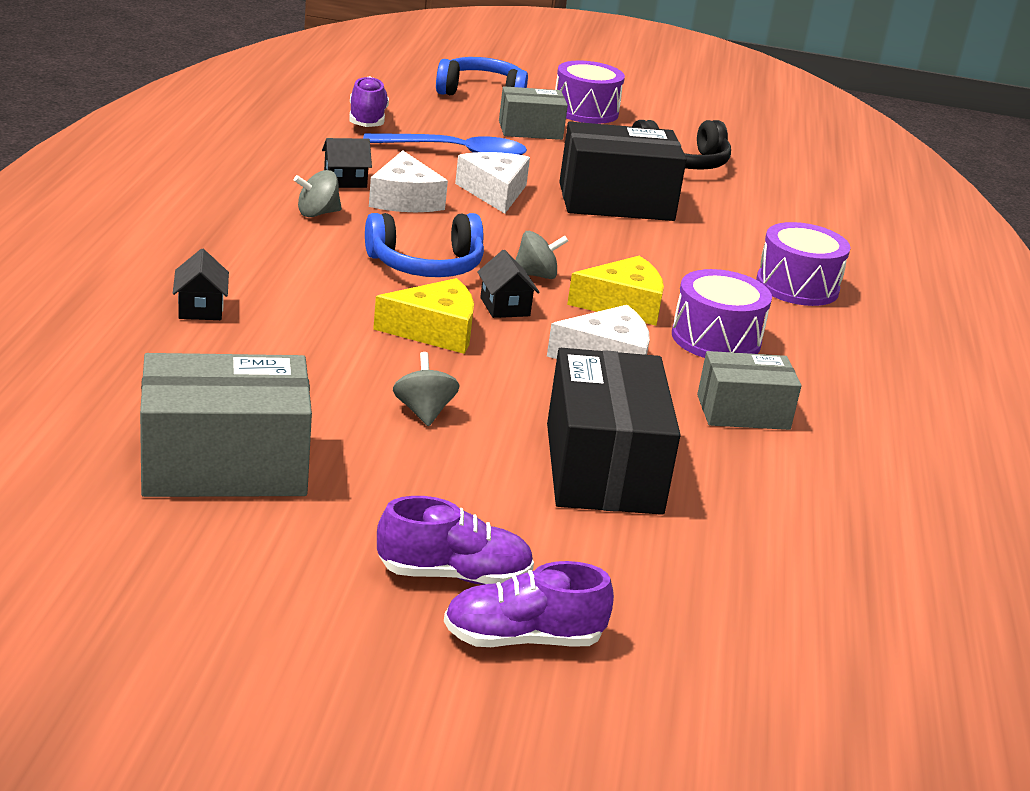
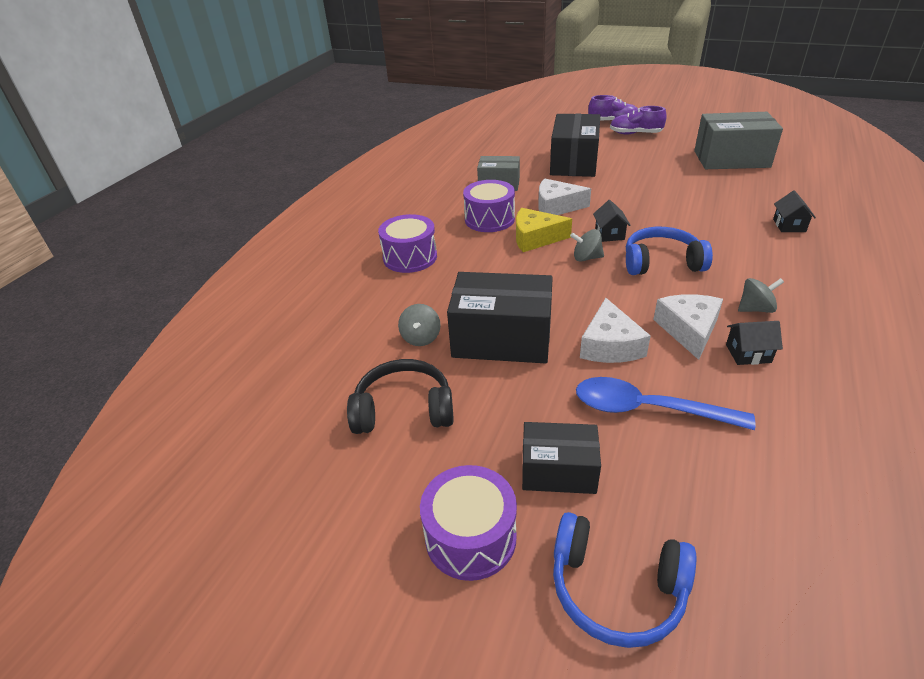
camera: 160 degrees left, 10 degrees up
(367, 120) = (763, 481): purple shoe -> none
(424, 412) = (652, 180): grey spinning top -> grey spinning top (421, 338)
(435, 331) = (650, 217): yellow cheese -> none
(530, 130) = (558, 471): grey box -> black box

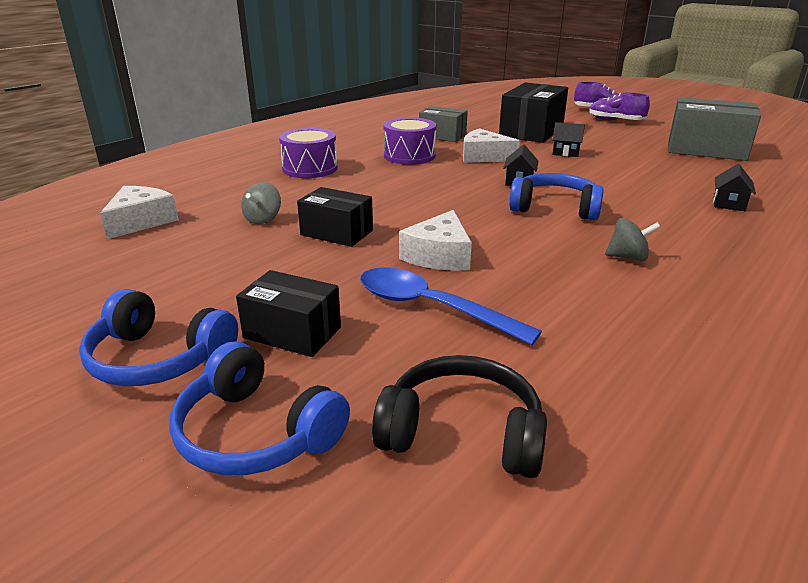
camera: 15 degrees right, 10 degrees down
(404, 409) = (196, 261): black headphones -> black headphones (462, 433)
(470, 537) = (158, 359): purple drum -> blue headphones
(502, 339) = (337, 233): black box -> black box, size x0.61
(535, 238) = (440, 174): yellow cheese -> none
(586, 258) = (478, 193): grey spinning top -> none
(688, 330) = (535, 260): white cheese -> white cheese (141, 221)
(748, 353) = (586, 288): black house -> black house (565, 152)

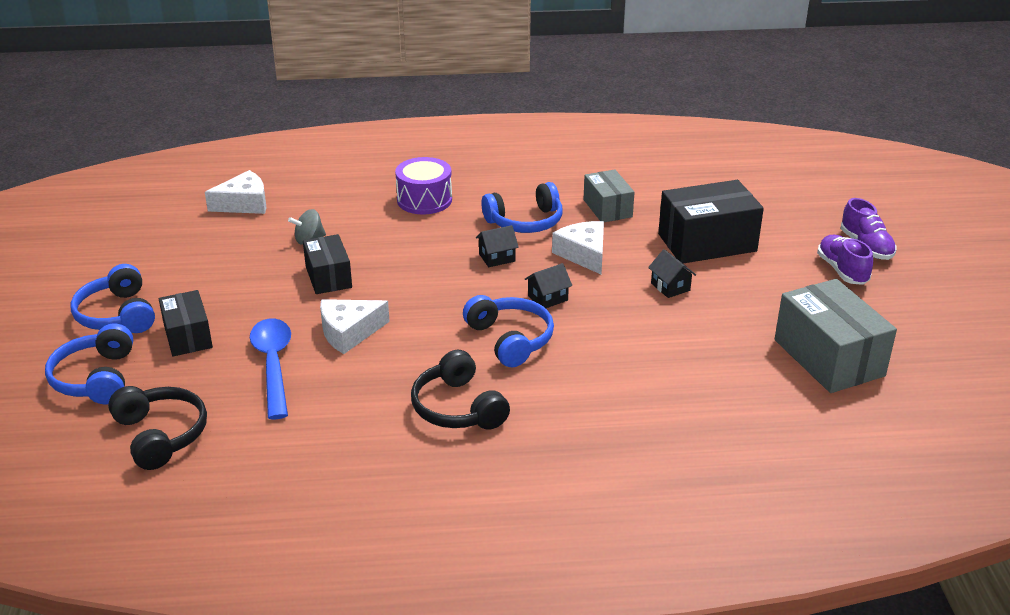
camera: 45 degrees right, 5 degrees up
(409, 156) = (525, 222): purple drum -> blue headphones
(628, 257) = (457, 408): grey spinning top -> black headphones
(729, 204) = (663, 419): black house -> black house (497, 258)

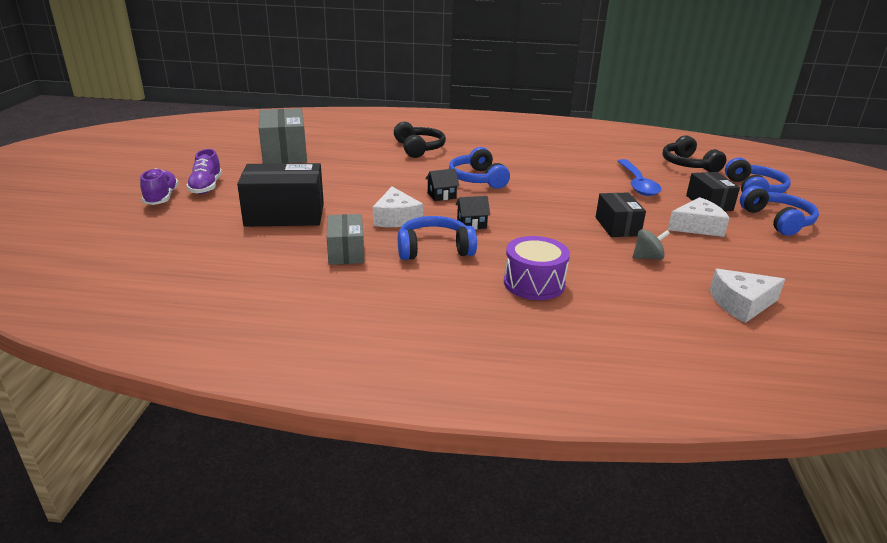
camera: 170 degrees left, 5 degrees down
(349, 332) = (590, 193): white cheese -> white cheese (697, 227)
(457, 408) = (518, 157): black headphones -> black headphones (419, 148)
(670, 287) = (345, 192): black house -> none

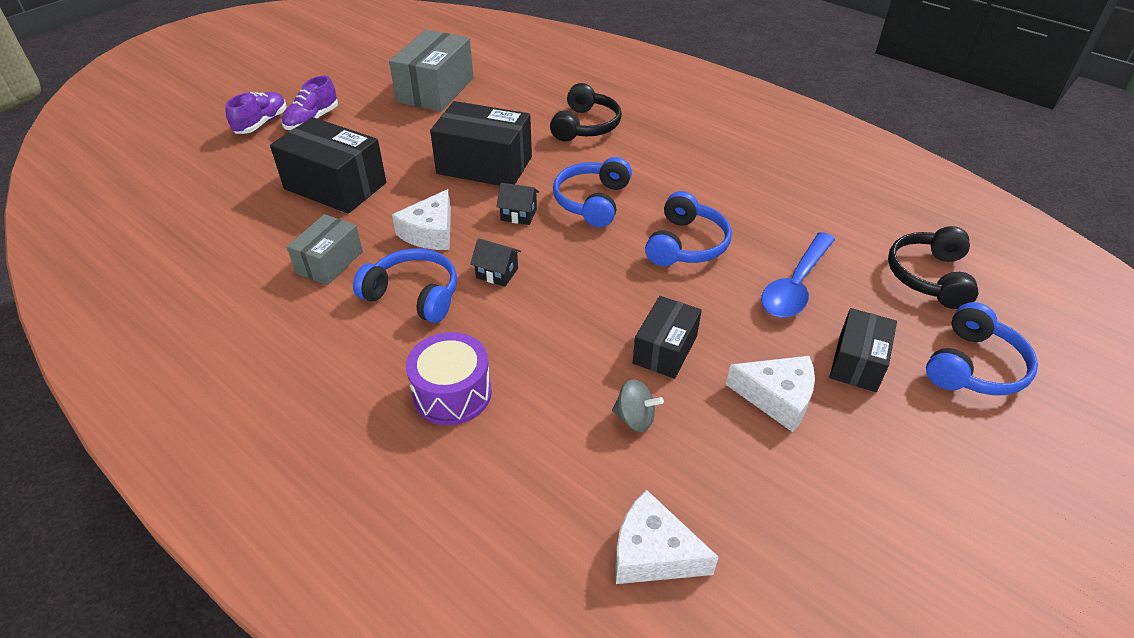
camera: 35 degrees right, 15 degrees up
(381, 179) = (484, 165): none -> black box
(778, 220) = (924, 441): blue headphones -> blue headphones (686, 244)

